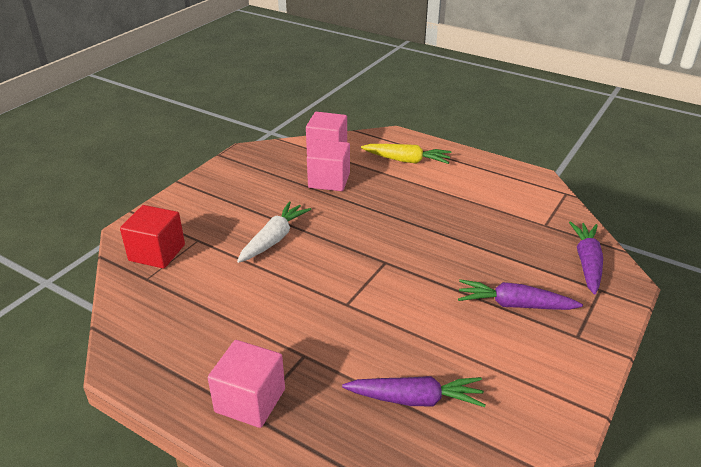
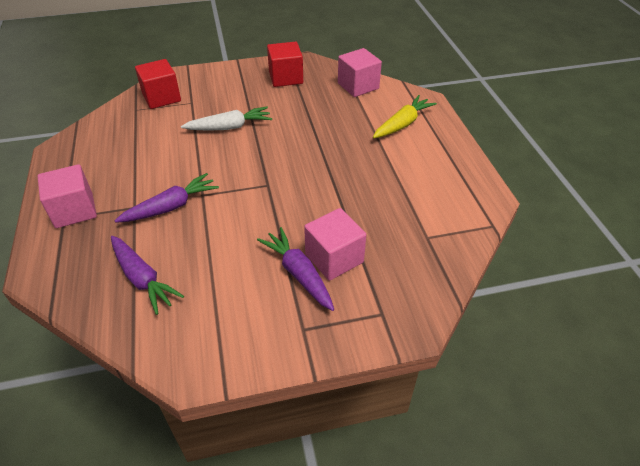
camera: 45 degrees right, 10 degrees up
(254, 173) = (286, 78): none -> red cube
(329, 180) = (324, 108): pink cube -> pink cube (334, 258)
(407, 160) = (402, 124): yellow carrot -> yellow carrot turned 105 degrees counterclockwise
(587, 263) = (408, 287): purple carrot -> purple carrot (171, 207)

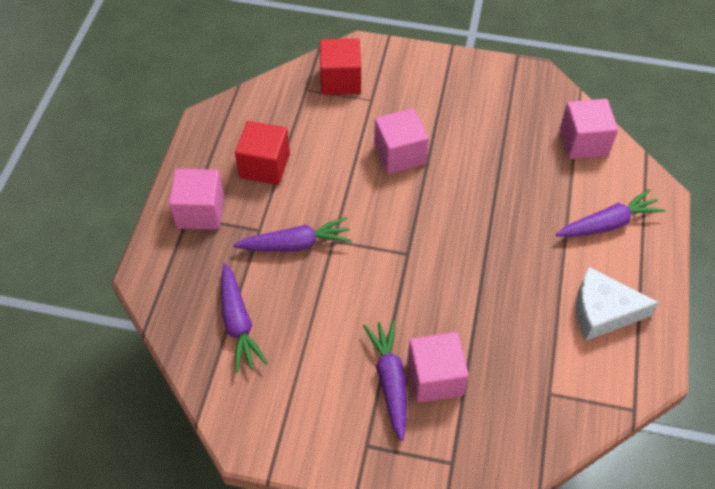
camera: 25 degrees right, 10 degrees up
(229, 127) = (399, 154): white carrot -> pink cube
(286, 78) = (499, 97): red cube -> red cube (264, 166)
(402, 124) = (608, 223): yellow carrot -> purple carrot
(432, 174) = (602, 312): none -> white cheese

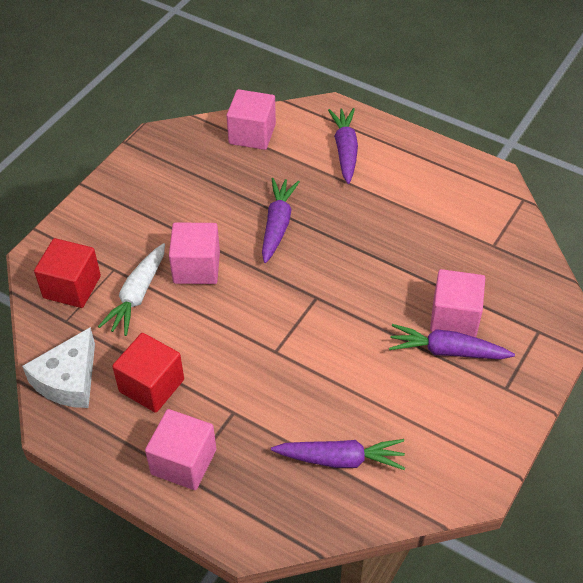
camera: 70 degrees left, 5 degrees down
(295, 244) = (266, 384): purple carrot -> purple carrot (277, 225)
(351, 125) = (137, 295): none -> white carrot
(602, 312) = (429, 185): white cheese -> white cheese (68, 380)

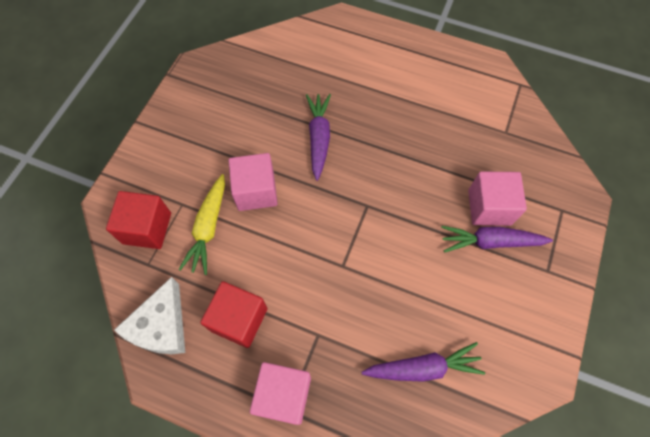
camera: 10 degrees left, 15 degrees up
(137, 295) = (208, 228): white carrot -> yellow carrot
(252, 134) = (278, 52): pink cube -> none
(345, 150) = (362, 57): purple carrot -> none

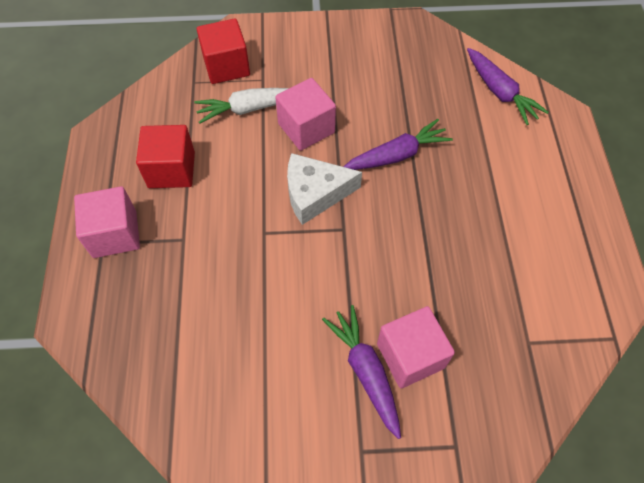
camera: 65 degrees right, 5 degrees down
(161, 326) = (142, 117): white cheese -> white cheese (315, 194)
(208, 228) = (249, 108): yellow carrot -> white carrot
(423, 367) = (187, 348): purple carrot -> purple carrot (500, 92)

